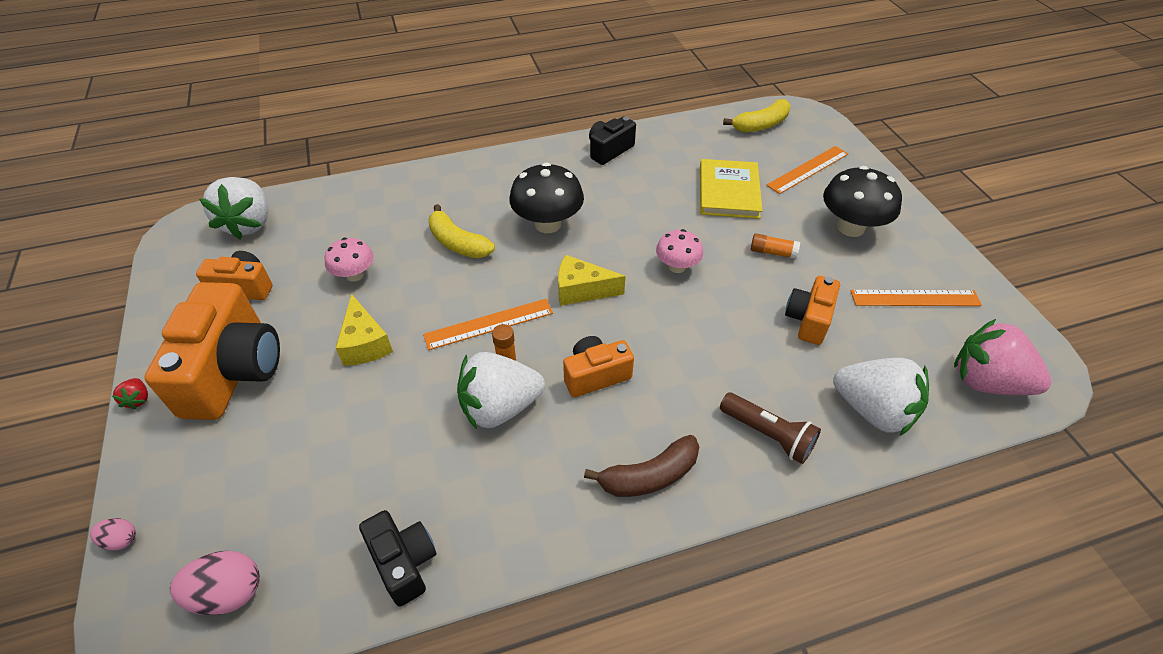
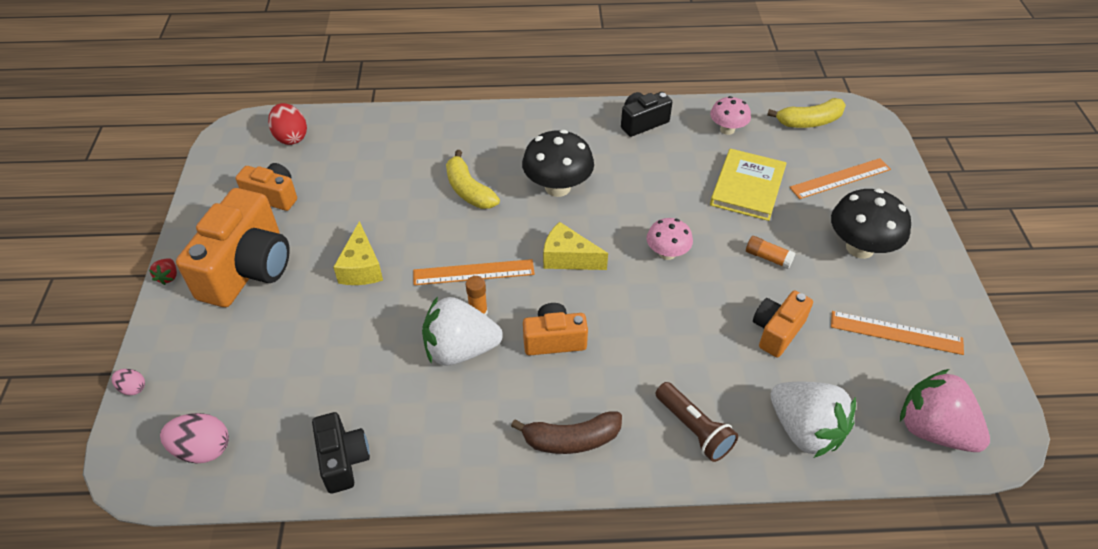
camera: 15 degrees right, 0 degrees up
(249, 224) = (291, 137): white strawberry -> red egg
(355, 275) = (369, 203): pink mushroom -> pink mushroom (727, 129)

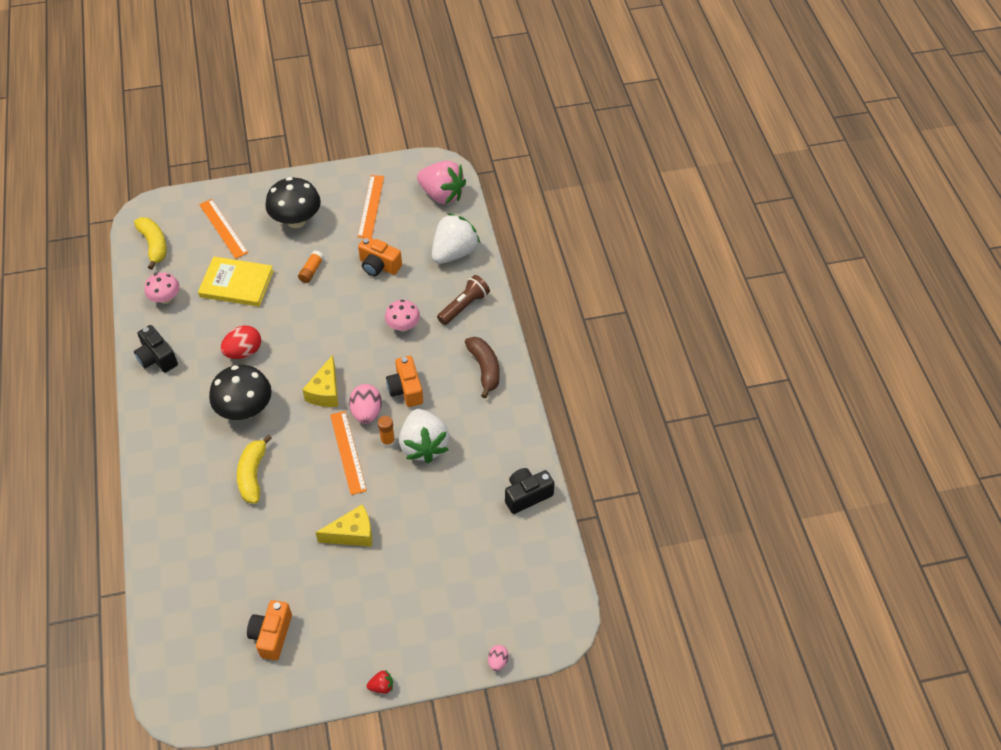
camera: 100 degrees left, 5 degrees up
(203, 449) = (538, 587): pink egg -> pink egg (367, 412)
(248, 269) = (364, 622): orange camera -> none
(291, 137) = (185, 649): red egg -> red egg (244, 352)
(469, 190) = (253, 475): yellow banana -> yellow banana turned 135 degrees clockwise
(667, 253) = (313, 330): pink mushroom -> pink mushroom (403, 326)
(933, 429) = (442, 195): pink strawberry -> pink strawberry turned 90 degrees counterclockwise

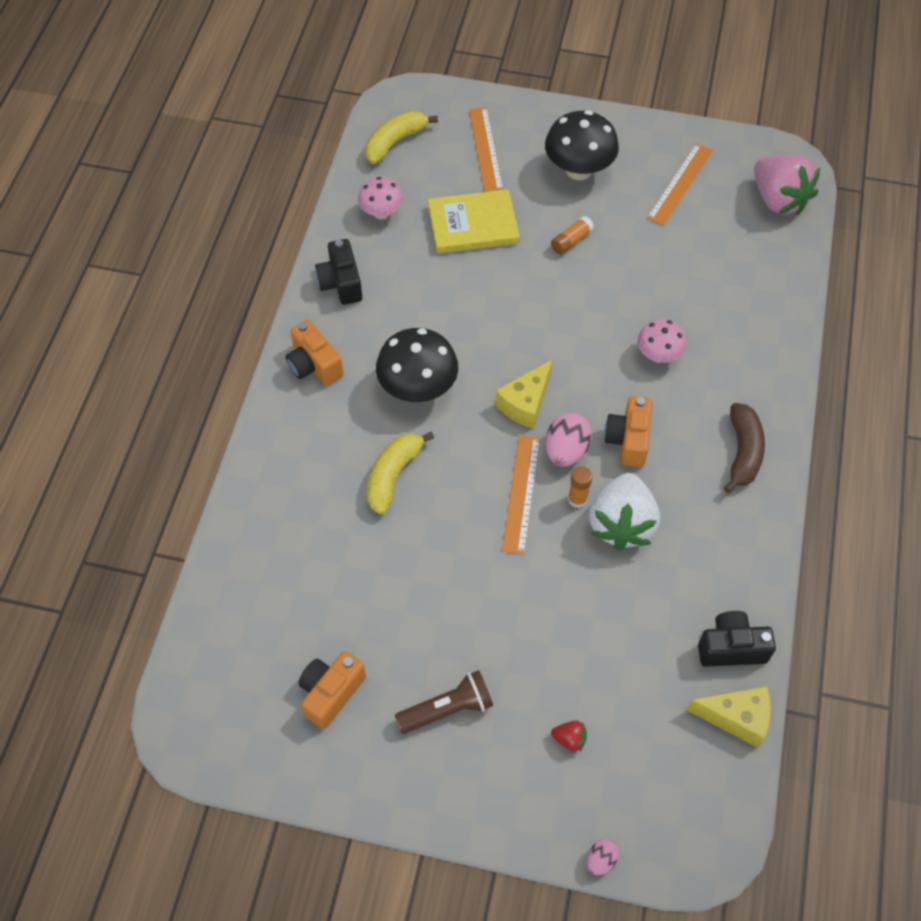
camera: 25 degrees right, 5 degrees up
(154, 245) = (395, 142): yellow banana -> yellow banana turned 135 degrees counterclockwise
(236, 284) = (473, 225): yellow book -> yellow book turned 45 degrees counterclockwise
(244, 352) = (446, 314): red egg -> none
(352, 534) = (483, 603): yellow cheese -> yellow cheese (736, 718)
(379, 266) = (659, 265): orange camera -> orange camera (314, 365)
(381, 686) = (437, 824): red strawberry -> red strawberry (569, 739)
(454, 252) = (764, 282): white strawberry -> none
(464, 306) = (749, 358): brown flashlight -> brown flashlight (448, 709)

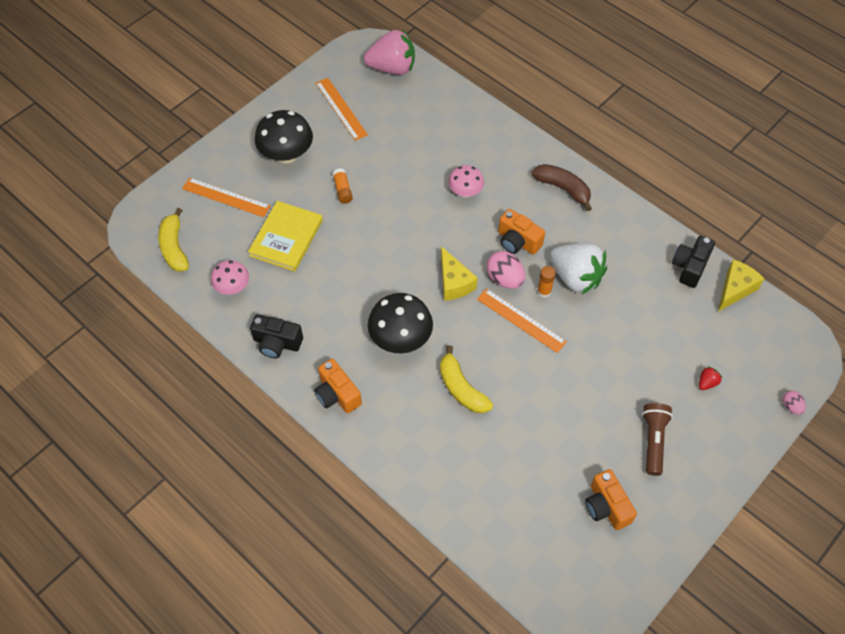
camera: 60 degrees left, 0 degrees up
(314, 365) = (337, 394): orange camera -> orange camera turned 60 degrees clockwise

